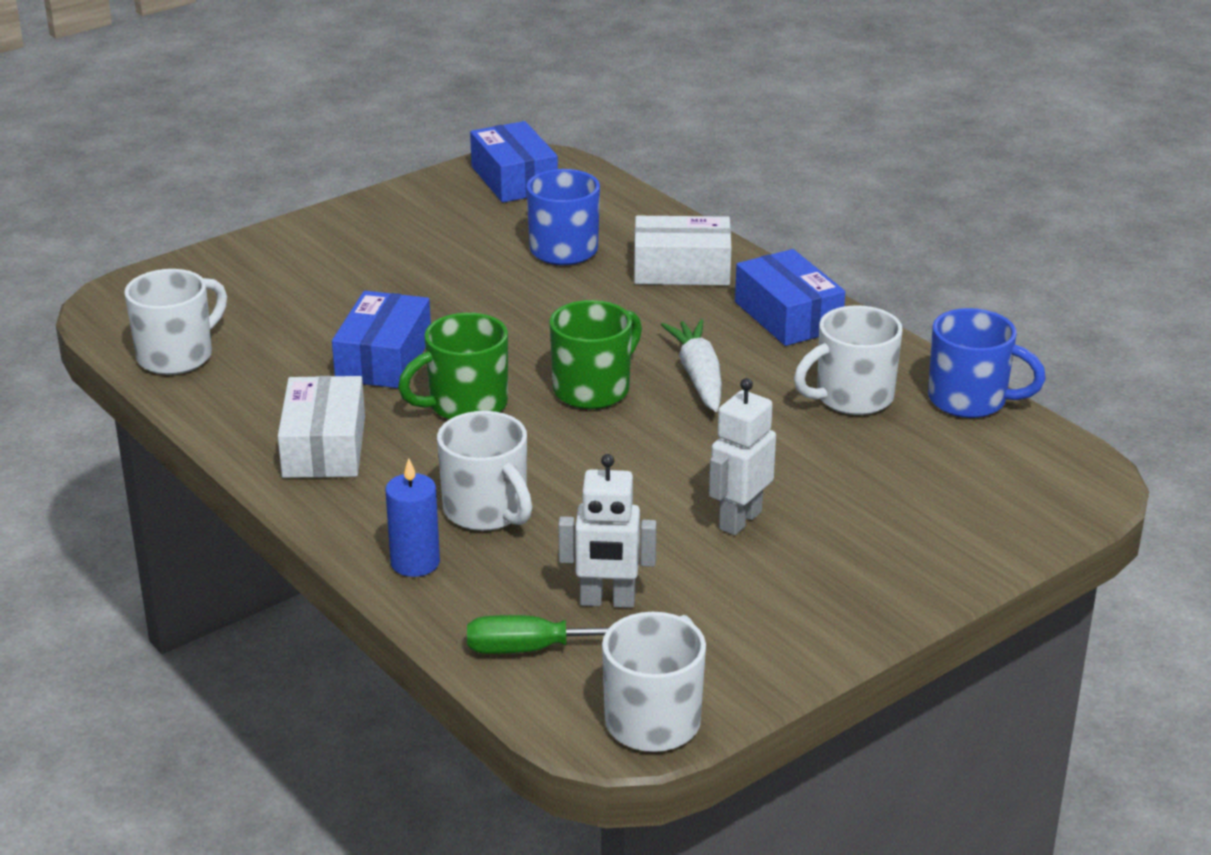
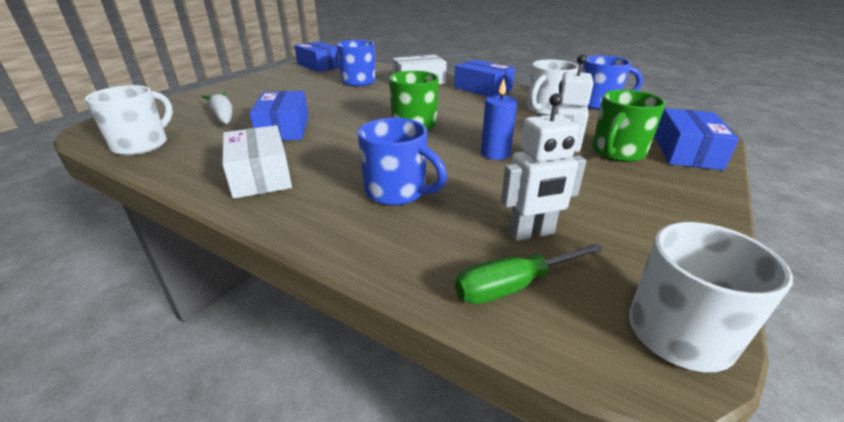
camera: 20 degrees left, 0 degrees up
(415, 562) = (365, 237): blue candle -> blue candle (495, 154)
(465, 405) = (346, 141): green mug -> green mug (617, 153)
(487, 511) = (397, 192): white mug -> blue mug
(698, 376) = (464, 112): white carrot -> white carrot (223, 115)
(976, 534) = (686, 152): none -> blue box

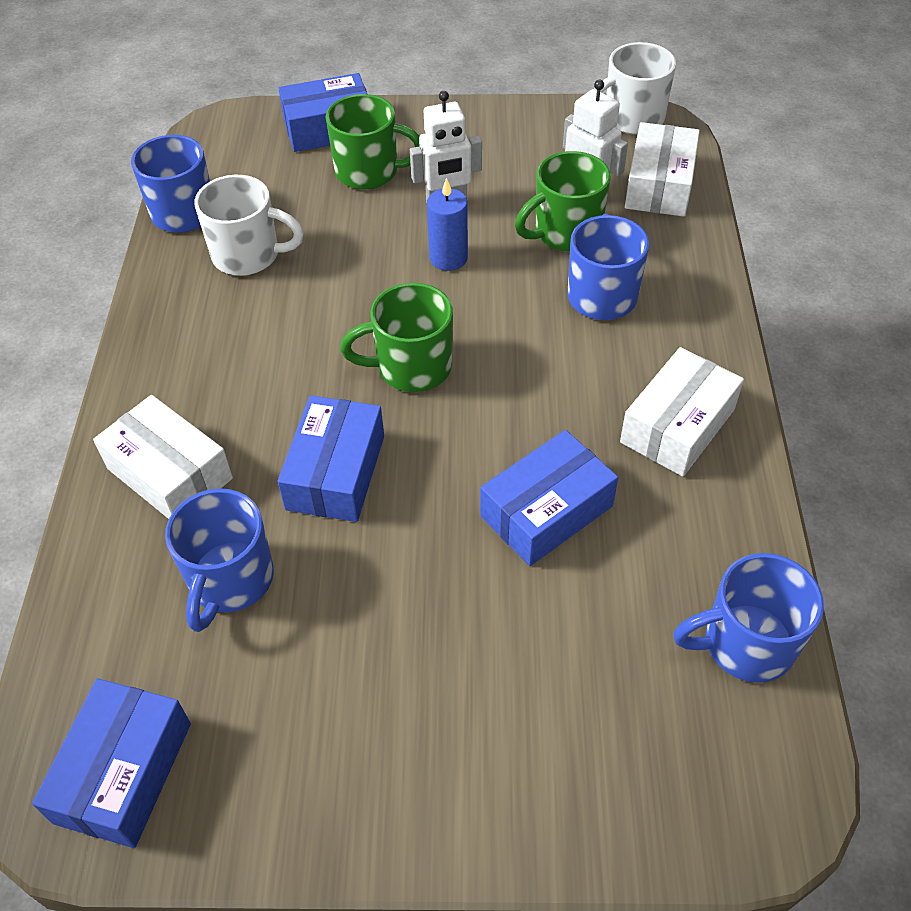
camera: 120 degrees left, 20 degrees up
(142, 145) = (745, 644): white mug -> blue mug
(223, 115) = (571, 651): white carrot -> none
(482, 89) = (173, 359): blue box -> blue box (335, 472)
(483, 202) = (565, 232): none -> green mug
(513, 286) = (659, 185): green screwdriver -> white box

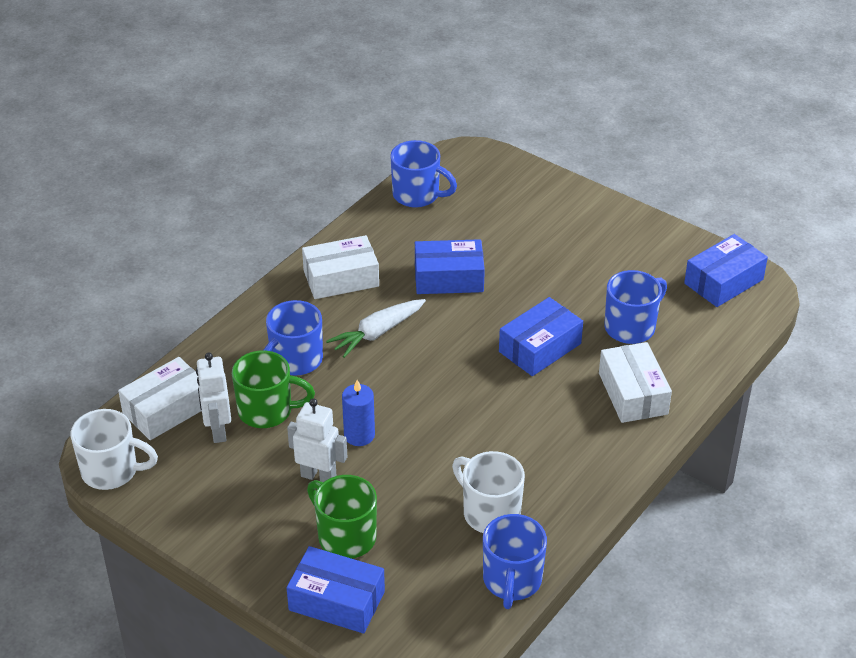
camera: 145 degrees left, 10 degrees down
(411, 367) = (449, 379): green mug -> none
(551, 377) = (377, 333): none -> white carrot

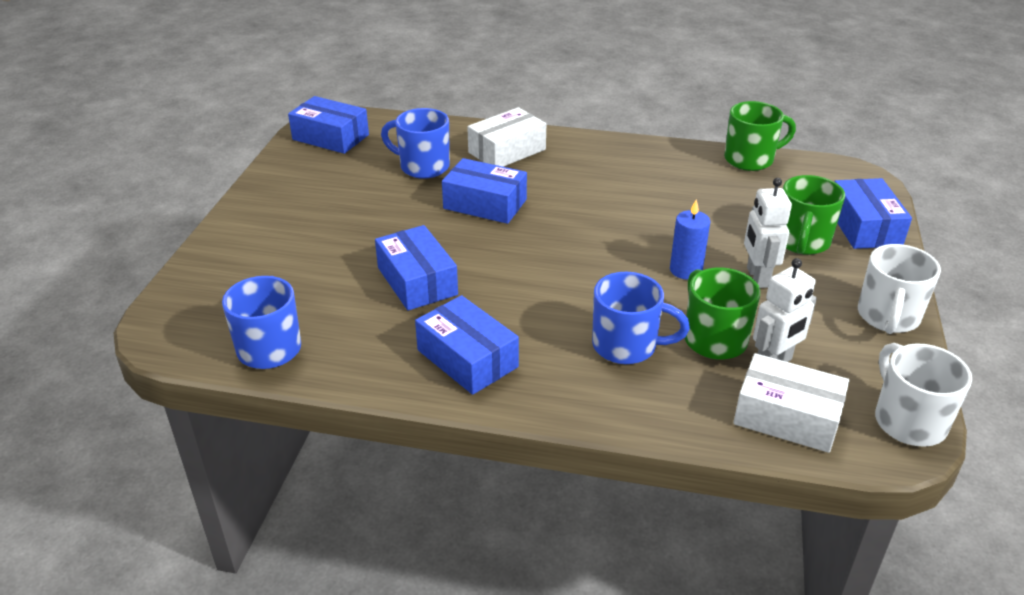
camera: 115 degrees left, 5 degrees down
(341, 278) = (467, 358): white box -> blue box
(377, 333) = (539, 303): white carrot -> none
(490, 513) = (699, 183): white mug -> white mug (888, 317)
(512, 581) = (750, 159): blue mug -> green mug

